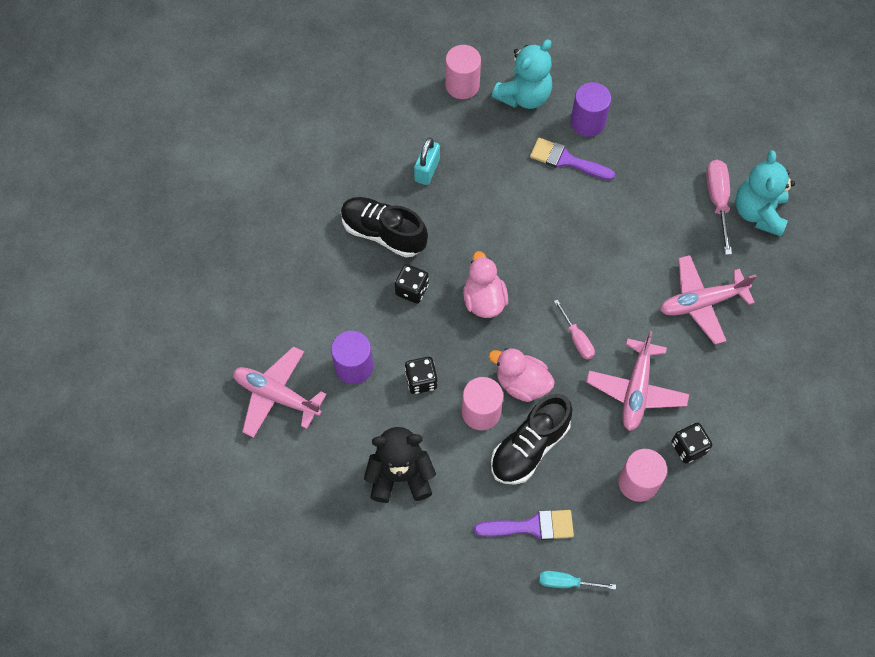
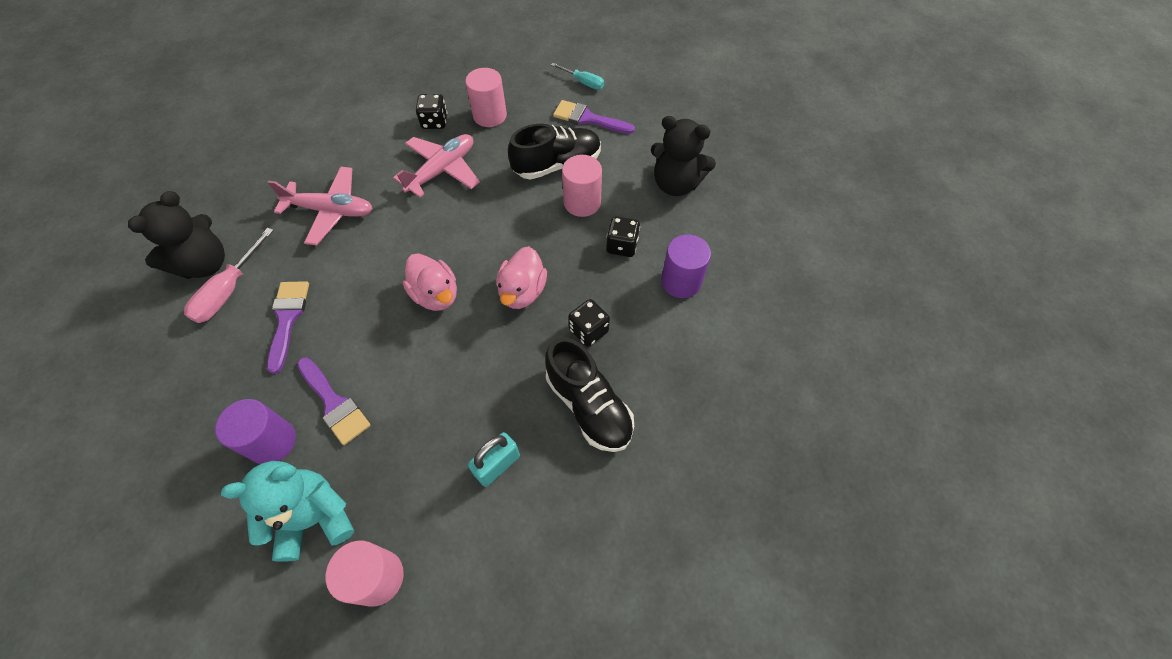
camera: 155 degrees left, 5 degrees down
(276, 395) = (767, 285): pink plane -> none
(521, 383) = (533, 210): pink duck -> pink duck (436, 295)
(577, 339) = (461, 225): pink screwdriver -> none
(652, 200) = (287, 319): none -> purple brush
(758, 212) = (205, 264): turquoise teddy bear -> black teddy bear

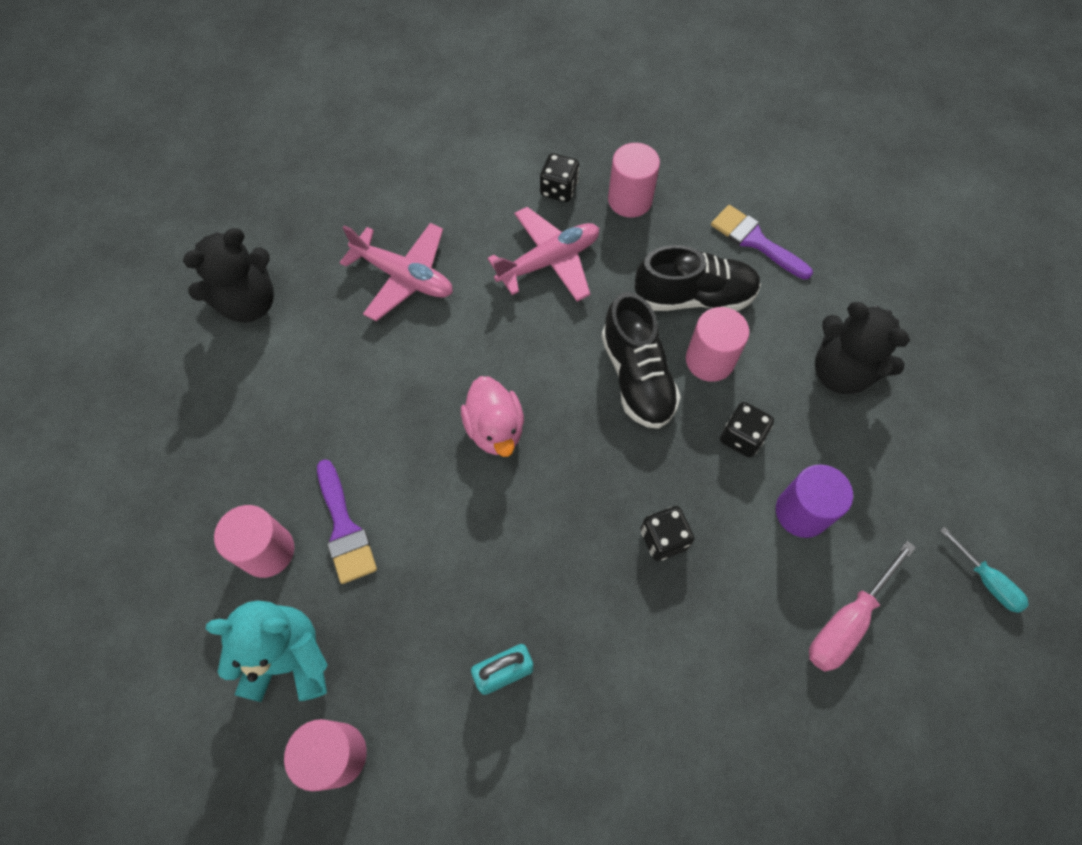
camera: 20 degrees right, 5 degrees up
(229, 291) = (266, 346): pink screwdriver -> pink screwdriver (847, 621)
(272, 442) = (267, 551): purple cylinder -> pink cylinder
(287, 319) = (320, 403): purple brush -> none
(522, 291) = (598, 459): pink duck -> none
(583, 82) = (766, 185): turquoise screwdriver -> turquoise screwdriver (986, 581)
(589, 406) = (633, 637): black shoe -> black shoe (637, 377)

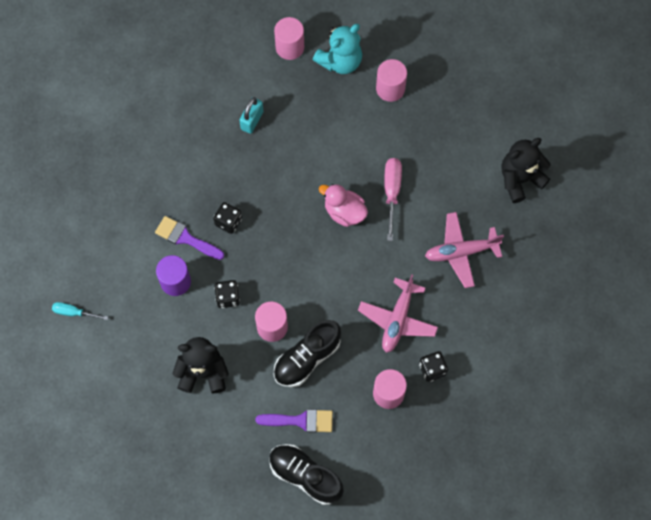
camera: 140 degrees right, 5 degrees up
(249, 303) = (520, 179): black teddy bear -> black teddy bear turned 45 degrees clockwise
(344, 528) = (368, 121): purple brush -> purple brush (186, 238)
(637, 377) = (300, 290): black shoe -> black shoe (305, 476)
(847, 621) = (125, 247): pink screwdriver -> pink screwdriver (391, 192)

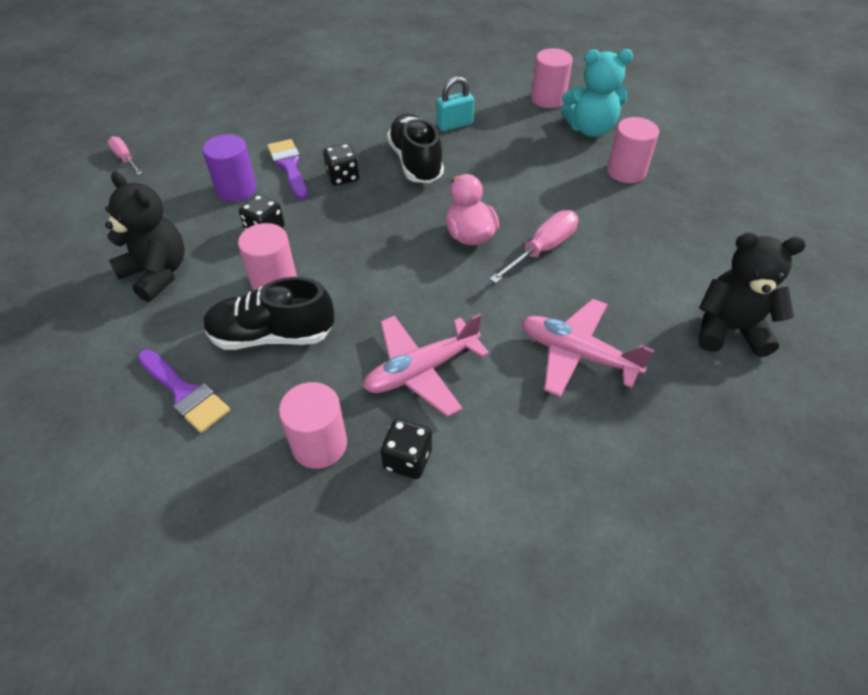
camera: 40 degrees right, 20 degrees down
(74, 312) = (125, 159): turquoise screwdriver -> pink screwdriver
(305, 476) = (109, 460): black shoe -> black shoe (415, 162)

